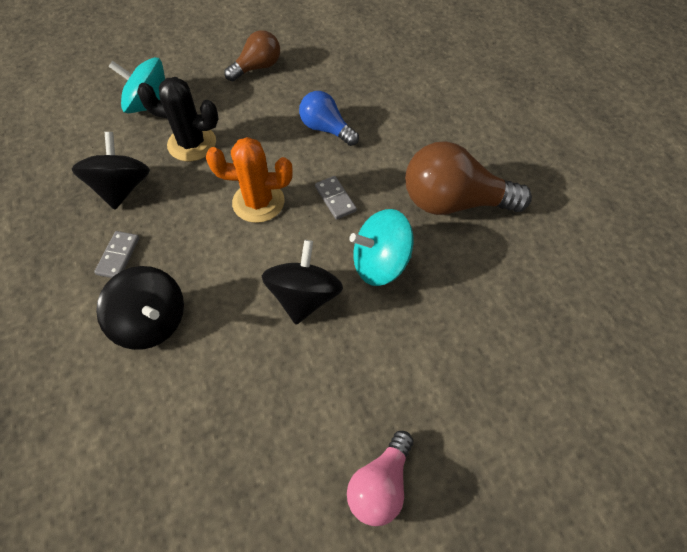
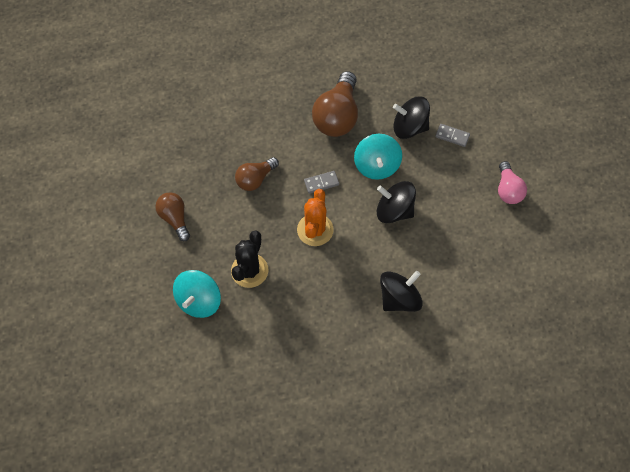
camera: 80 degrees left, 5 degrees up
(118, 256) = (345, 320): grey domino -> grey domino (452, 136)
(122, 188) = (284, 320): black spinning top -> black spinning top (409, 127)
(326, 129) = (255, 179): blue light bulb -> brown light bulb
(380, 485) = (508, 190): pink light bulb -> pink light bulb turned 45 degrees clockwise

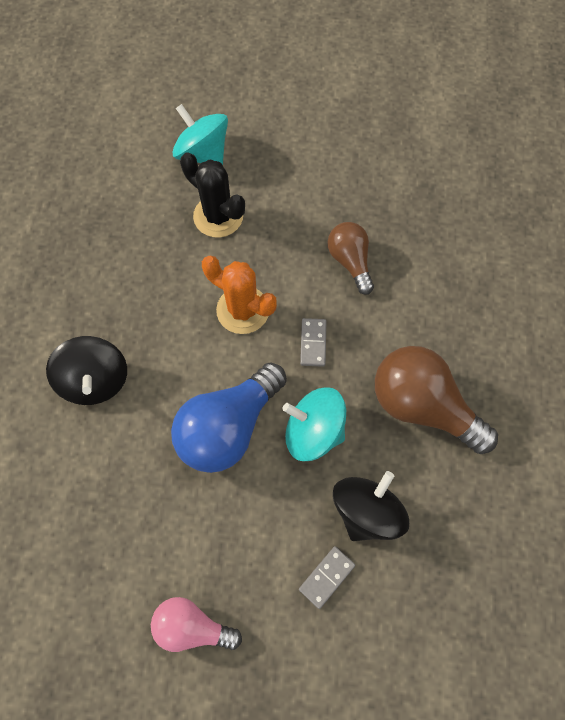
camera: 110 degrees right, 5 degrees up
(175, 219) = (325, 156): brown light bulb -> none
(394, 211) = (228, 427): black spinning top -> blue light bulb

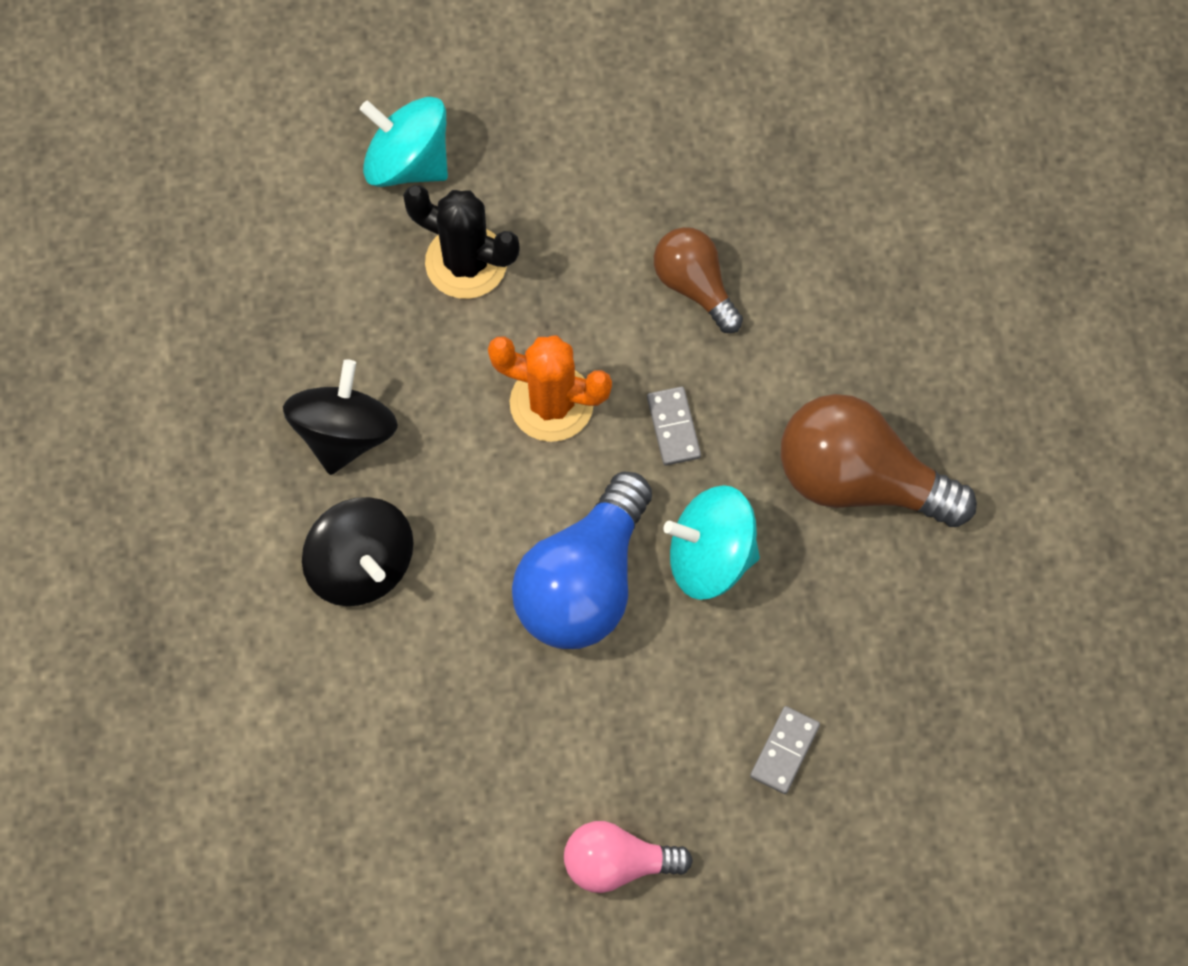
camera: 15 degrees left, 0 degrees up
(366, 511) = (817, 648): black spinning top -> black spinning top (344, 433)

